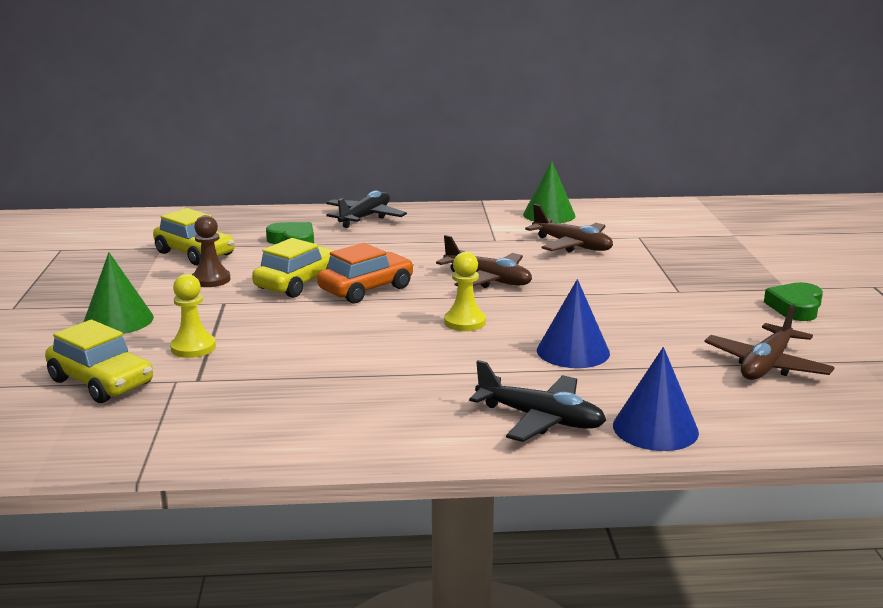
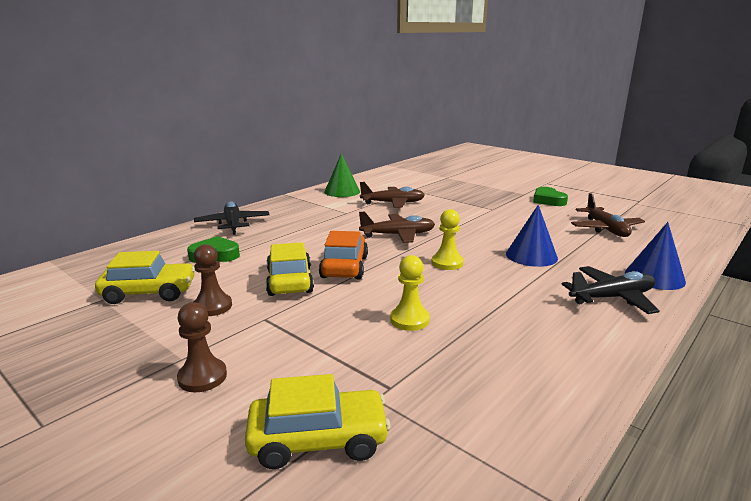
camera: 45 degrees left, 0 degrees up
(118, 320) = (202, 377): green cone -> brown pawn
(193, 348) = (325, 364): yellow pawn -> yellow pawn (409, 320)

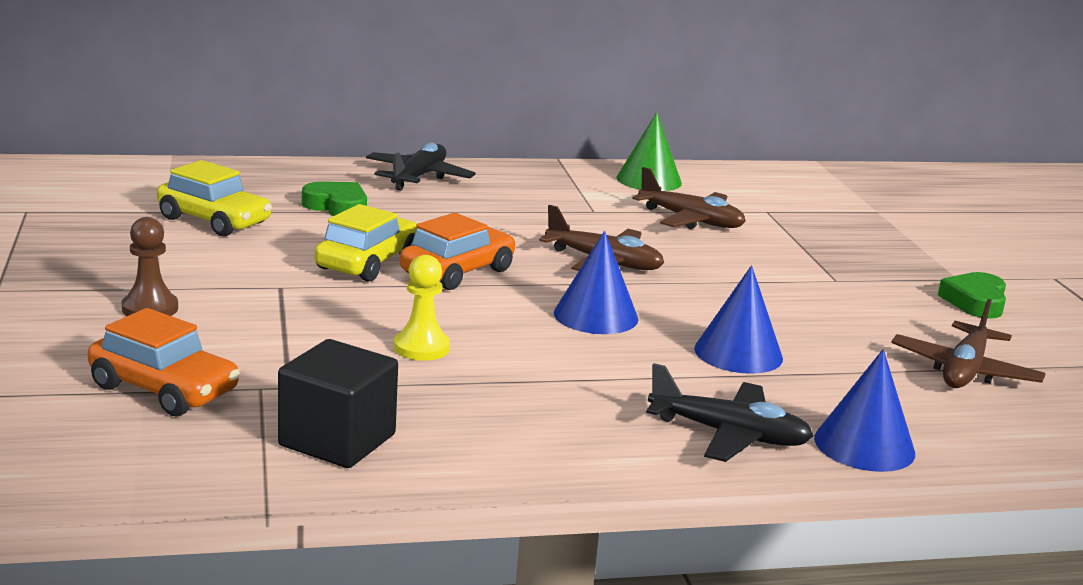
camera: 35 degrees right, 0 degrees up
(212, 306) = (250, 256): brown pawn -> none
(318, 440) = (164, 389): yellow car -> orange car
(447, 263) = (596, 315): yellow pawn -> blue cone
(485, 410) = (337, 440): none -> black cube

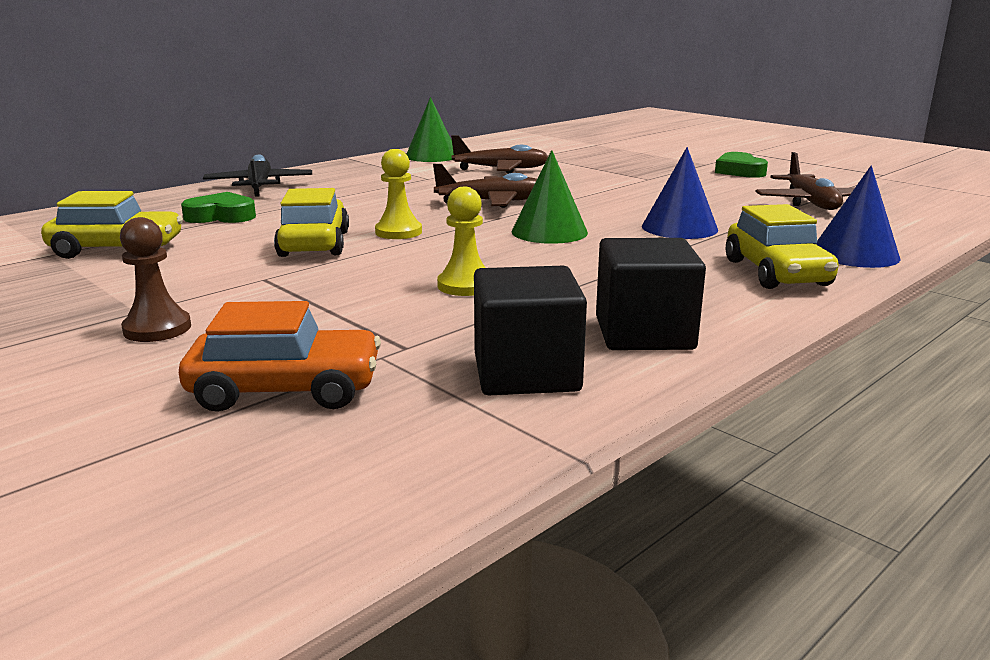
camera: 30 degrees left, 0 degrees up
(457, 272) = (398, 232): orange car -> yellow pawn
(486, 444) = (644, 333): none -> black cube
(596, 315) = (549, 232): blue cone -> green cone
(729, 435) = (776, 273): black plane -> yellow car

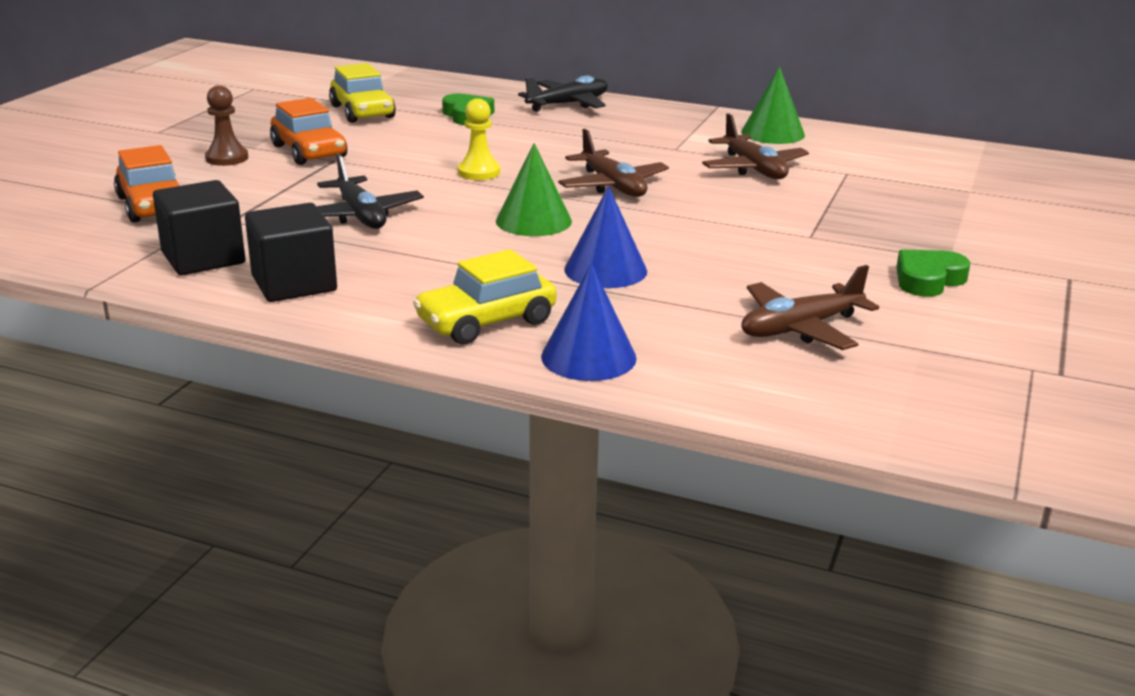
camera: 65 degrees right, 5 degrees up
(213, 285) = (309, 151): none -> orange car
(314, 244) = (422, 155): yellow car -> none
(465, 285) = (360, 216): yellow pawn -> black plane

